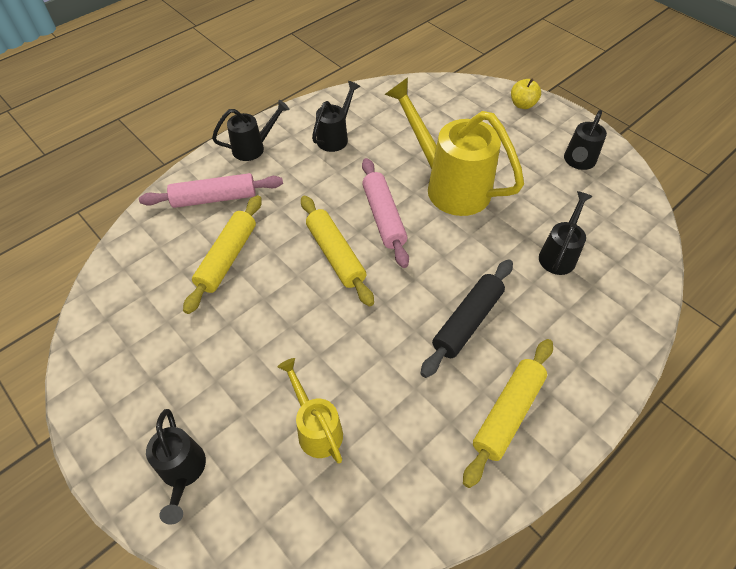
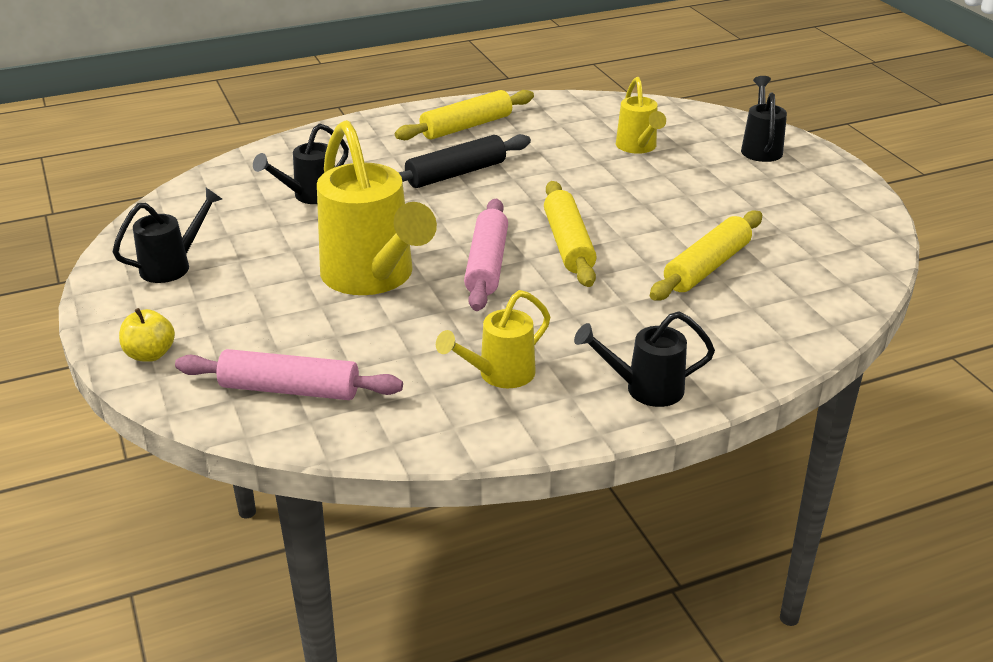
camera: 160 degrees left, 20 degrees down
(214, 198) = (719, 333): pink rolling pin -> pink rolling pin (290, 389)
(335, 137) = (499, 375): black watering can -> yellow watering can

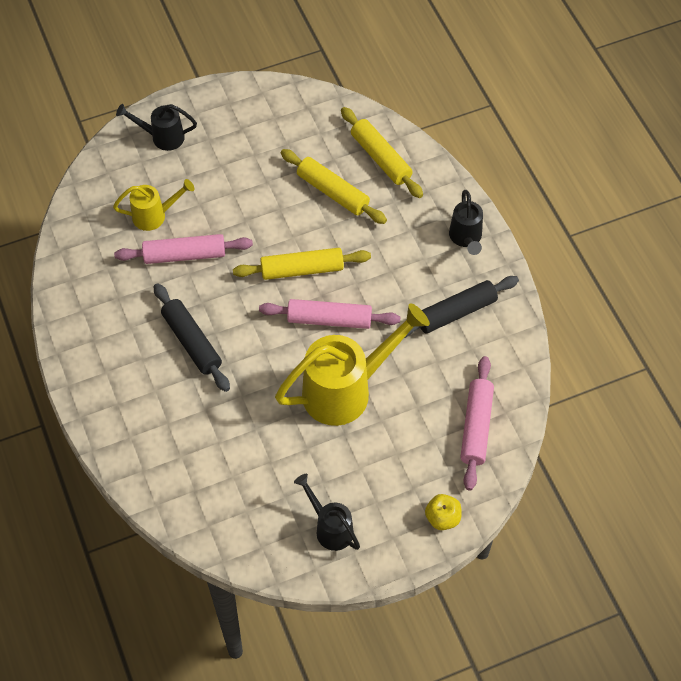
camera: 90 degrees left, 25 degrees up
(309, 196) = (224, 445): black watering can -> none
(466, 126) = (105, 336): yellow rolling pin -> yellow rolling pin (381, 158)
(499, 375) = (456, 312): yellow watering can -> black rolling pin
(582, 166) = (185, 255): none -> pink rolling pin

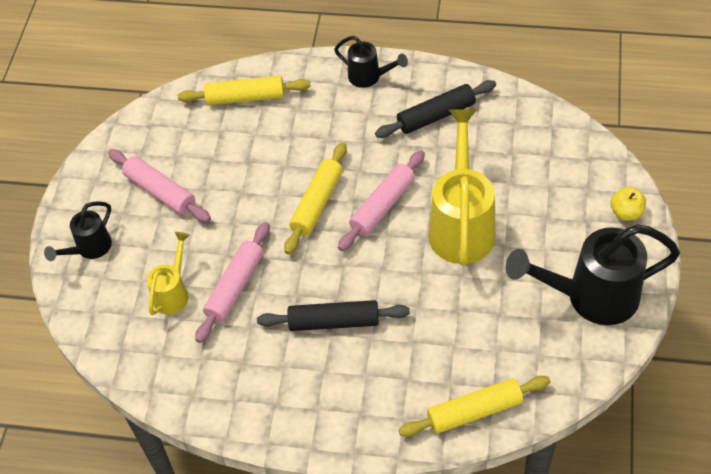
camera: 55 degrees left, 5 degrees down
(330, 527) = (590, 297): black watering can -> black watering can, size x1.89
(333, 192) = (254, 146): yellow rolling pin -> yellow rolling pin (474, 411)
(456, 312) = (436, 116): black rolling pin -> black rolling pin turned 60 degrees clockwise
(476, 427) = (553, 151): pink rolling pin -> pink rolling pin (160, 191)

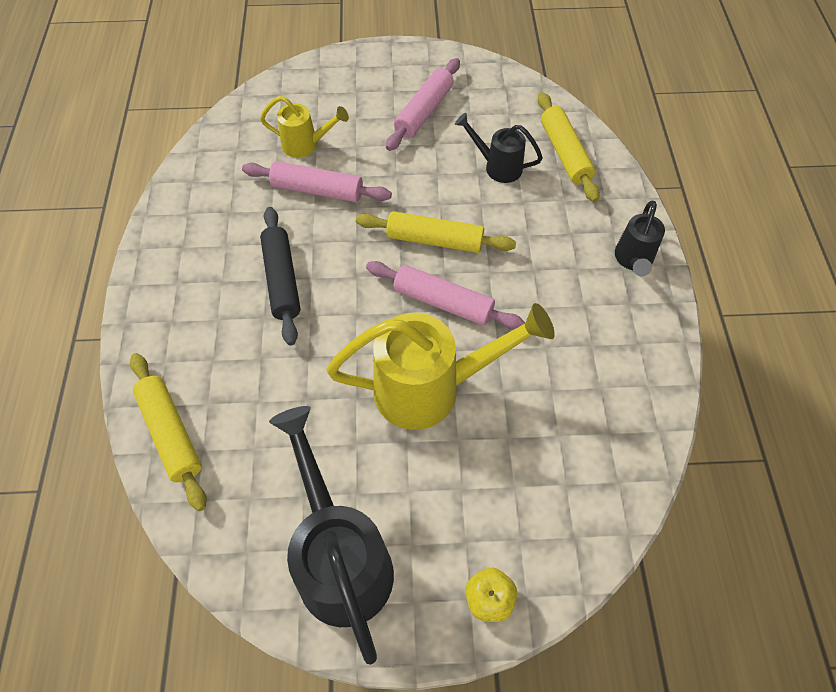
camera: 75 degrees right, 5 degrees up
(89, 249) = (348, 77): black watering can -> black watering can (497, 166)
(436, 116) = (594, 339): black rolling pin -> none

